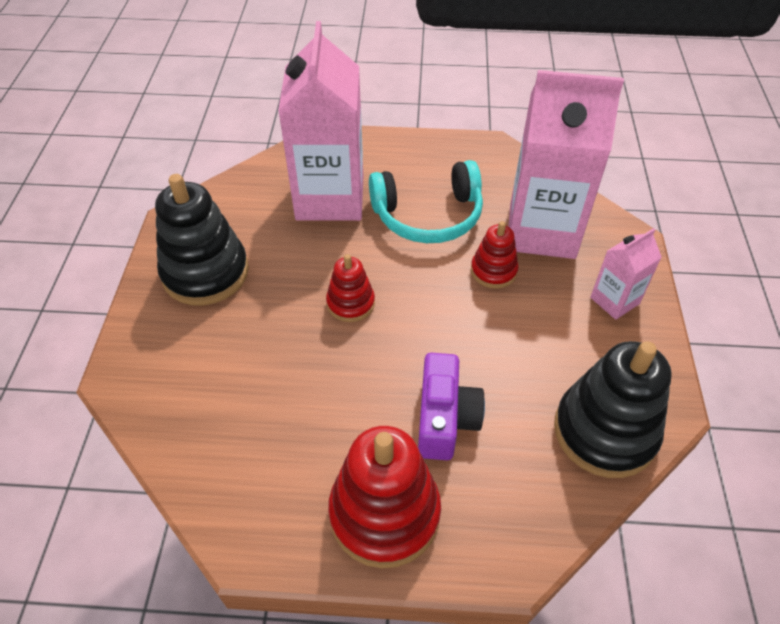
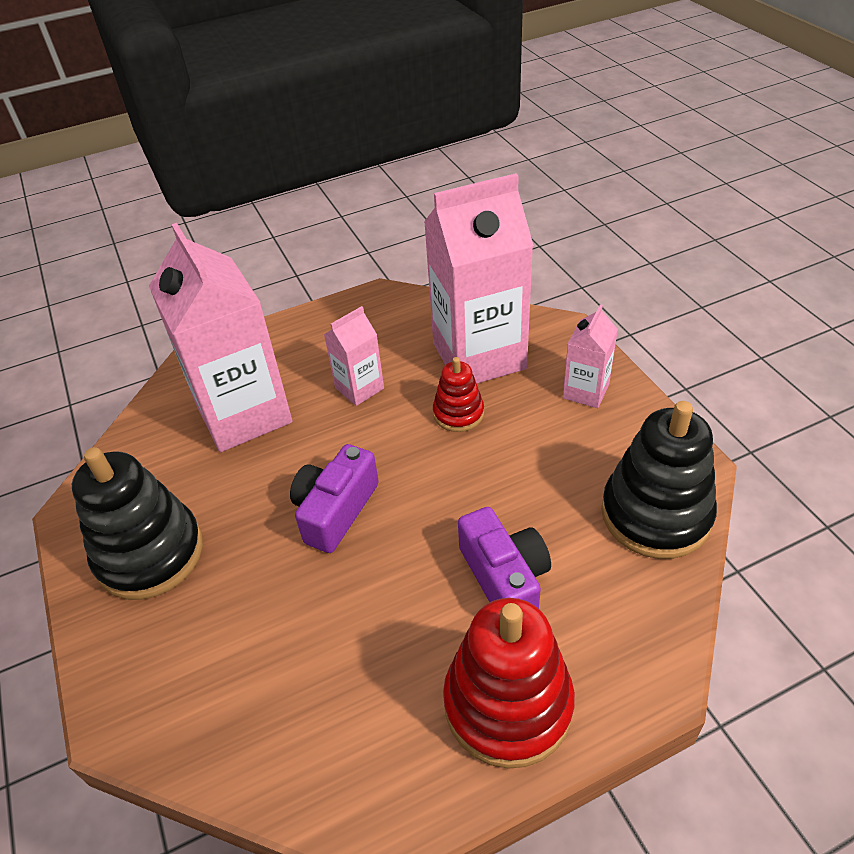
camera: 25 degrees left, 5 degrees down
(350, 303) = (335, 510): red stacking toy -> purple camera
(428, 215) = (359, 388): turquoise headphones -> pink carton

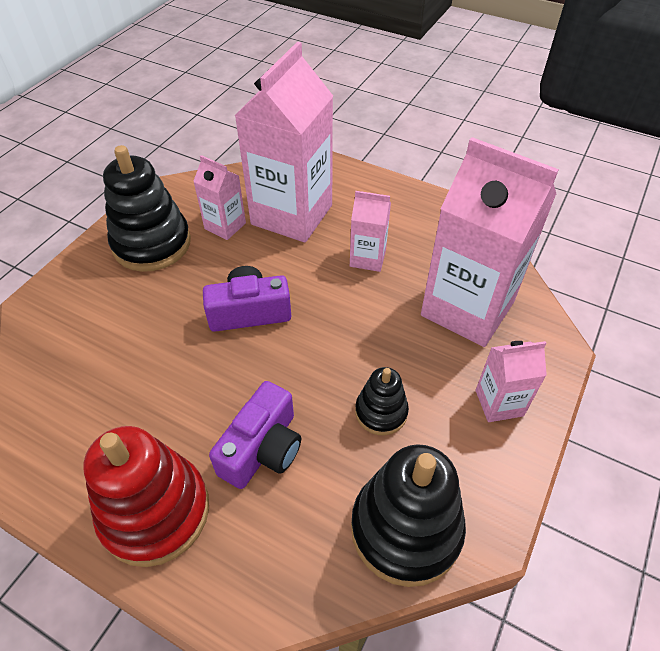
camera: 50 degrees right, 5 degrees up
(197, 475) = (225, 226): none -> pink carton
(458, 413) = (396, 330): red stacking toy -> none
(534, 470) = (381, 412): none -> black stacking toy

